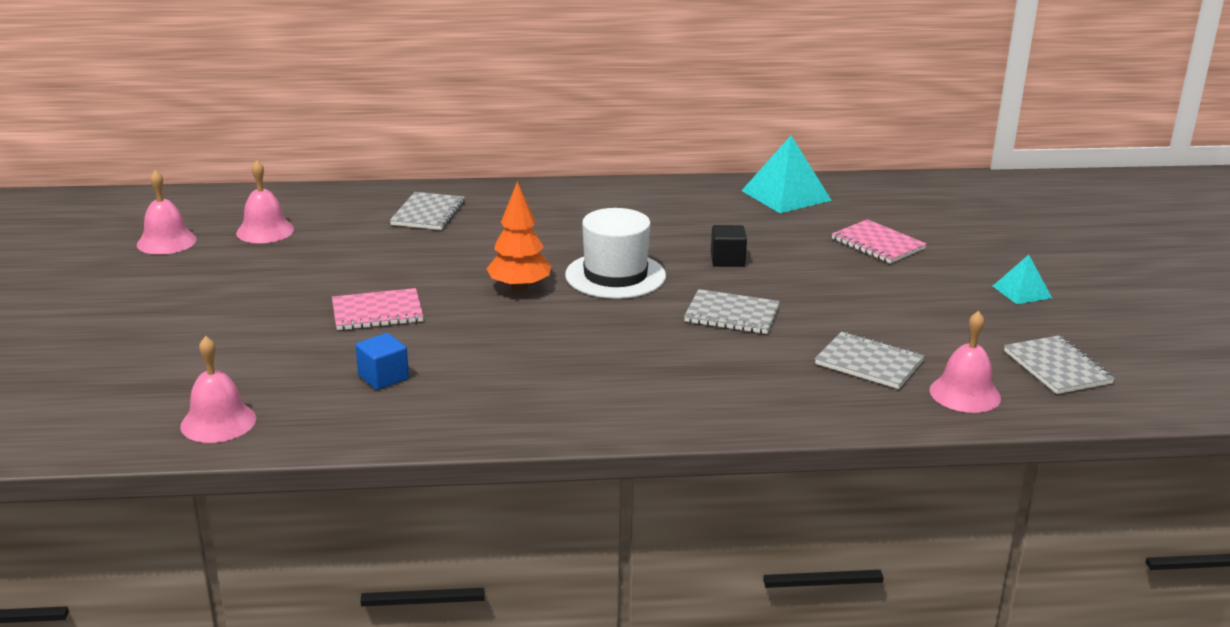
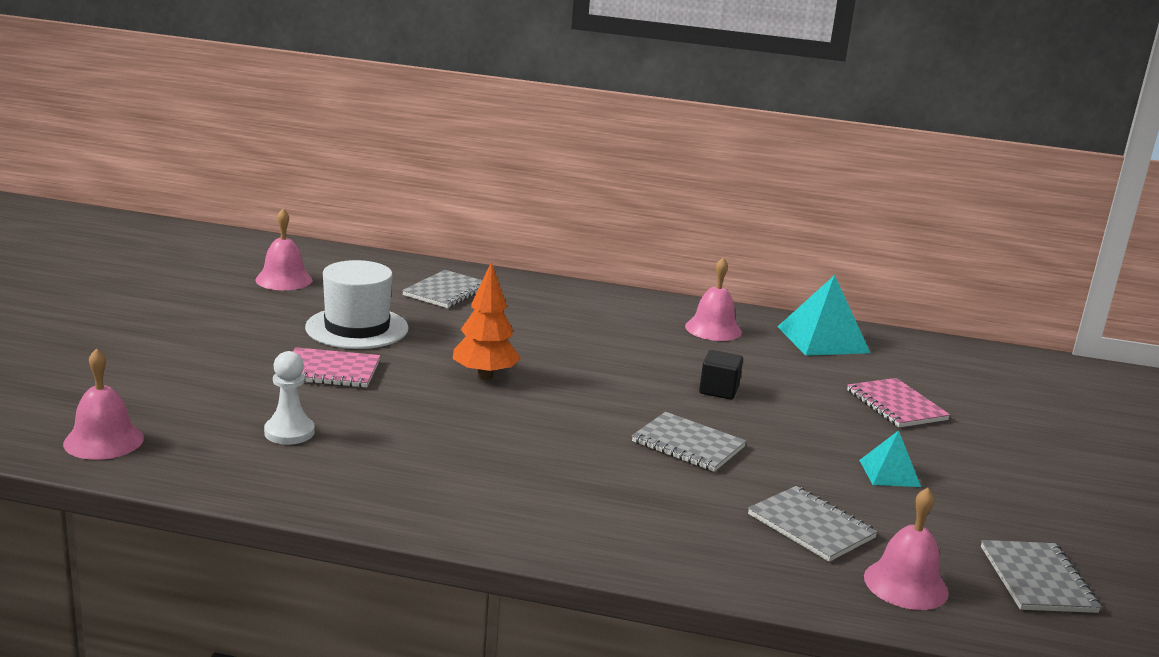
camera: 15 degrees right, 5 degrees down
(166, 242) = (190, 273): pink bell -> pink bell (713, 329)
(383, 377) = (289, 432): blue cube -> white pawn
(615, 275) = (590, 382): white hat -> white hat (357, 328)
(1022, 292) = (1039, 487): turquoise pyramid -> turquoise pyramid (889, 473)

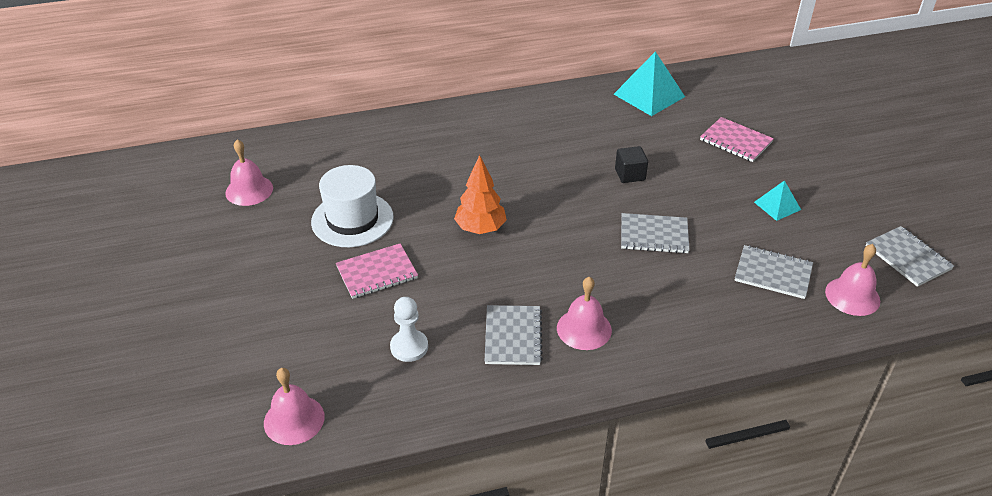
camera: 25 degrees left, 20 degrees up
(446, 291) = (376, 152): grey notebook -> grey notebook (513, 336)
(713, 329) = (578, 114): pink bell -> pink bell (584, 329)

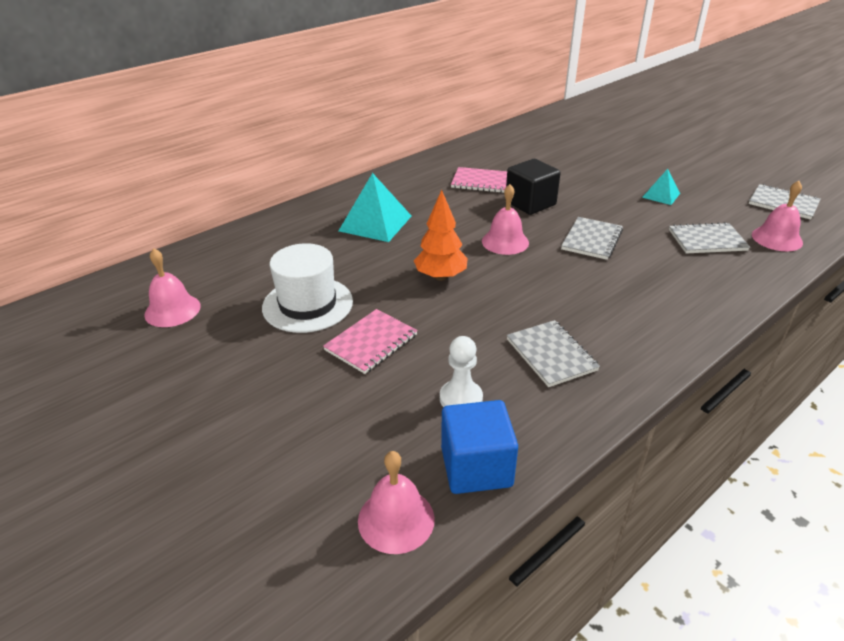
camera: 25 degrees left, 5 degrees down
(377, 405) = (476, 467): none -> blue cube
(584, 329) = (606, 327): pink bell -> pink bell (505, 242)
(630, 174) = (530, 203): black cube -> black cube, size x1.58
(649, 95) = (493, 148): turquoise pyramid -> turquoise pyramid (375, 223)
(654, 235) = (592, 240): grey notebook -> grey notebook turned 45 degrees counterclockwise
(735, 141) = (587, 162): pink notebook -> pink notebook (481, 182)

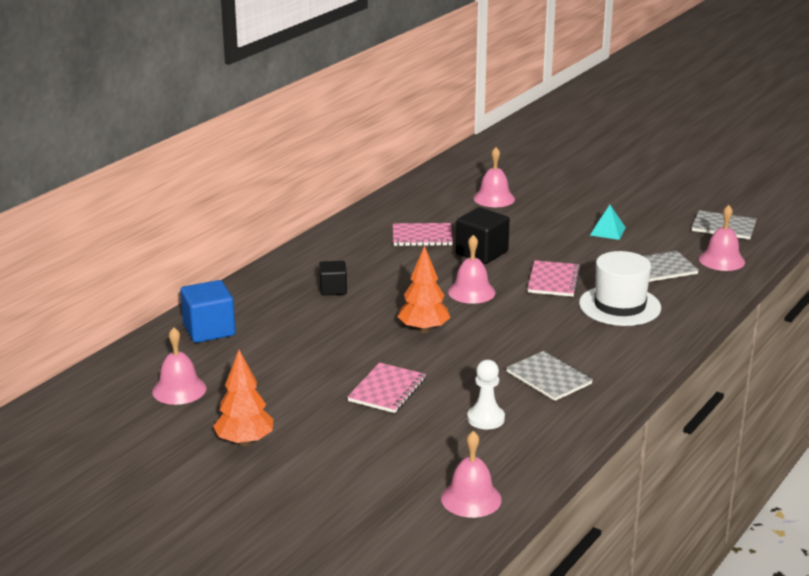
camera: 15 degrees left, 10 degrees down
(192, 384) = (244, 441): none -> orange tree
(307, 304) = (309, 368): white hat -> white hat (619, 306)
(375, 223) = (333, 289): turquoise pyramid -> black cube
(476, 467) = (518, 460): blue cube -> blue cube (209, 330)
(560, 154) = (494, 198): none -> pink bell
(592, 240) = (553, 280): grey notebook -> pink notebook

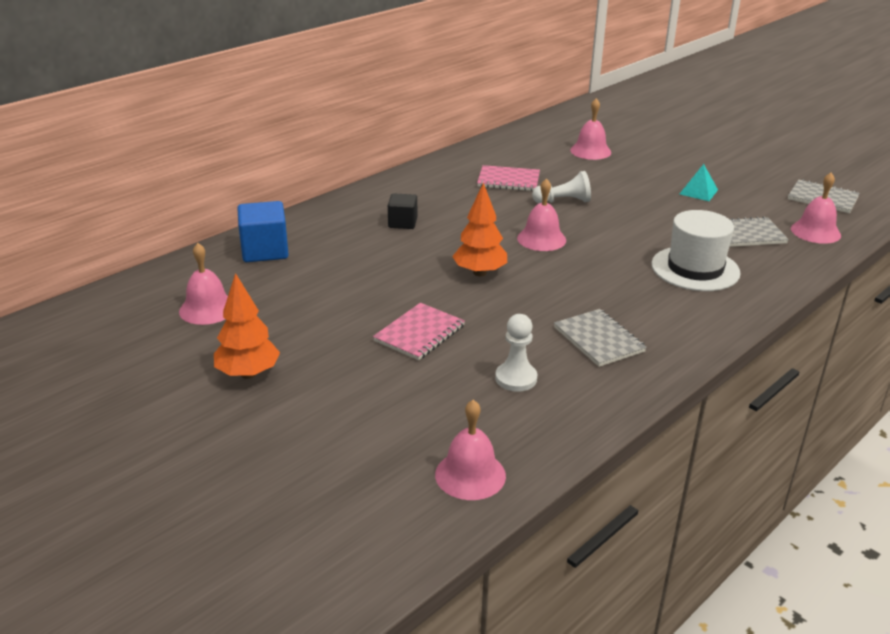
camera: 10 degrees right, 5 degrees up
(482, 253) = (563, 201): black cube -> white pawn
(553, 280) = (630, 236): pink notebook -> none

